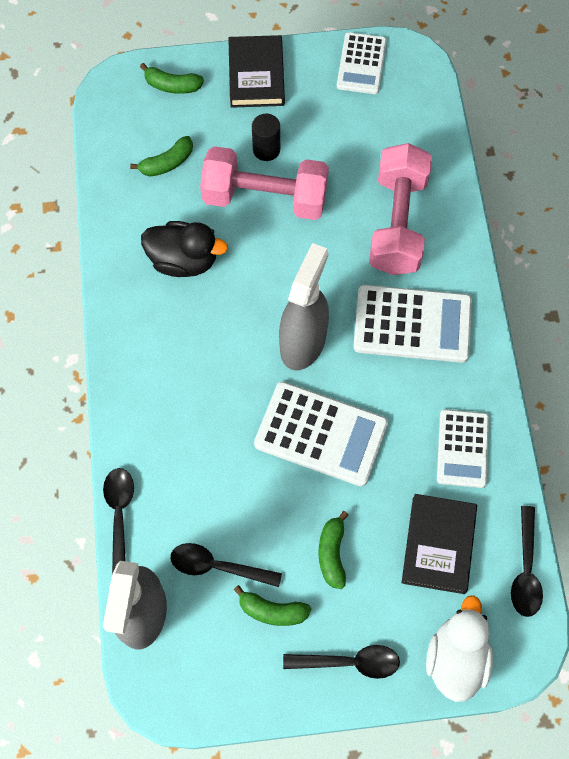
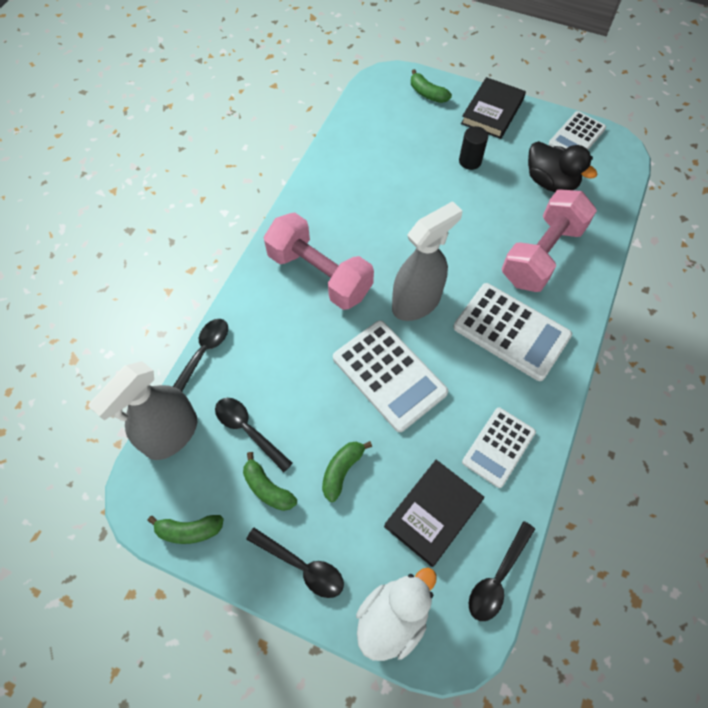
camera: 30 degrees right, 5 degrees down
(167, 163) = (392, 139): green banana -> green banana (189, 530)
(184, 260) = (363, 206): black duck -> black duck (550, 182)
(265, 198) = (449, 192): pink dumbbell -> pink dumbbell (319, 274)

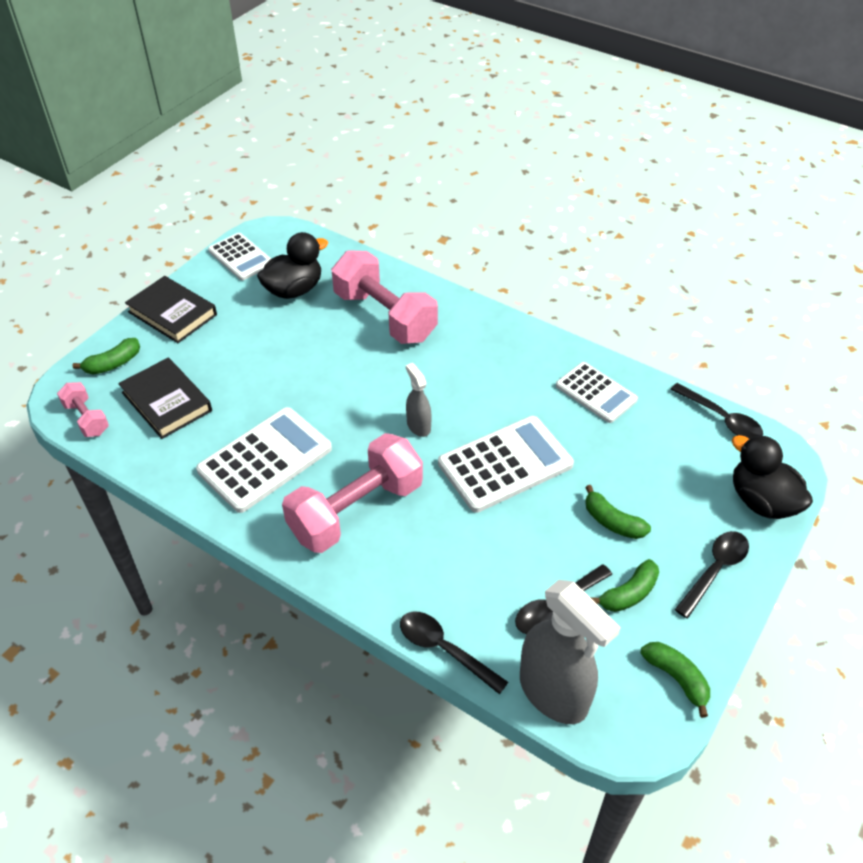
camera: 80 degrees left, 15 degrees down
(189, 530) = (676, 678): green banana -> green banana turned 45 degrees counterclockwise
(371, 96) = (87, 419): none -> pink dumbbell
(393, 617) = (761, 501): white duck -> black duck
(416, 302) = (418, 426): grey spray bottle -> grey spray bottle, size x0.51
(433, 513) = (660, 454): black book -> black book (166, 402)
(470, 161) = (238, 346): black cylinder -> none
(511, 331) = (471, 358): white calculator -> white calculator (265, 460)

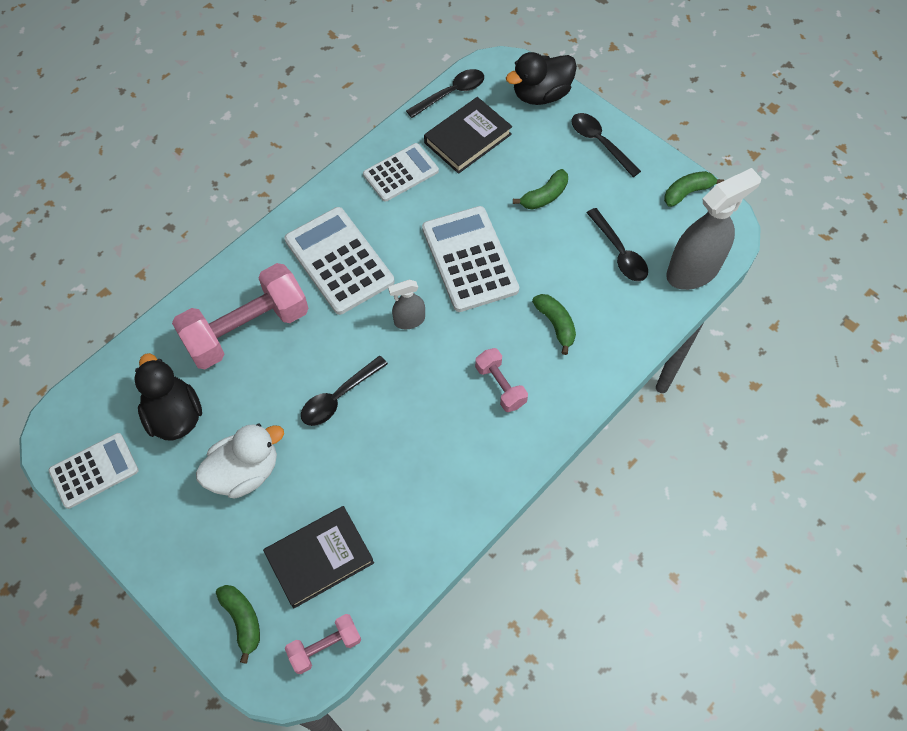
camera: 80 degrees left, 15 degrees up
(172, 313) = (173, 552): black book -> black book (467, 138)
(245, 341) = (245, 472): none -> white duck
(265, 460) = (423, 461): white calculator -> white calculator (339, 261)
(356, 510) = (500, 386): pink dumbbell -> pink dumbbell, size x0.50
(444, 649) = (649, 337): black spoon -> black spoon (339, 397)
(629, 593) = (613, 202): green banana -> green banana (555, 324)

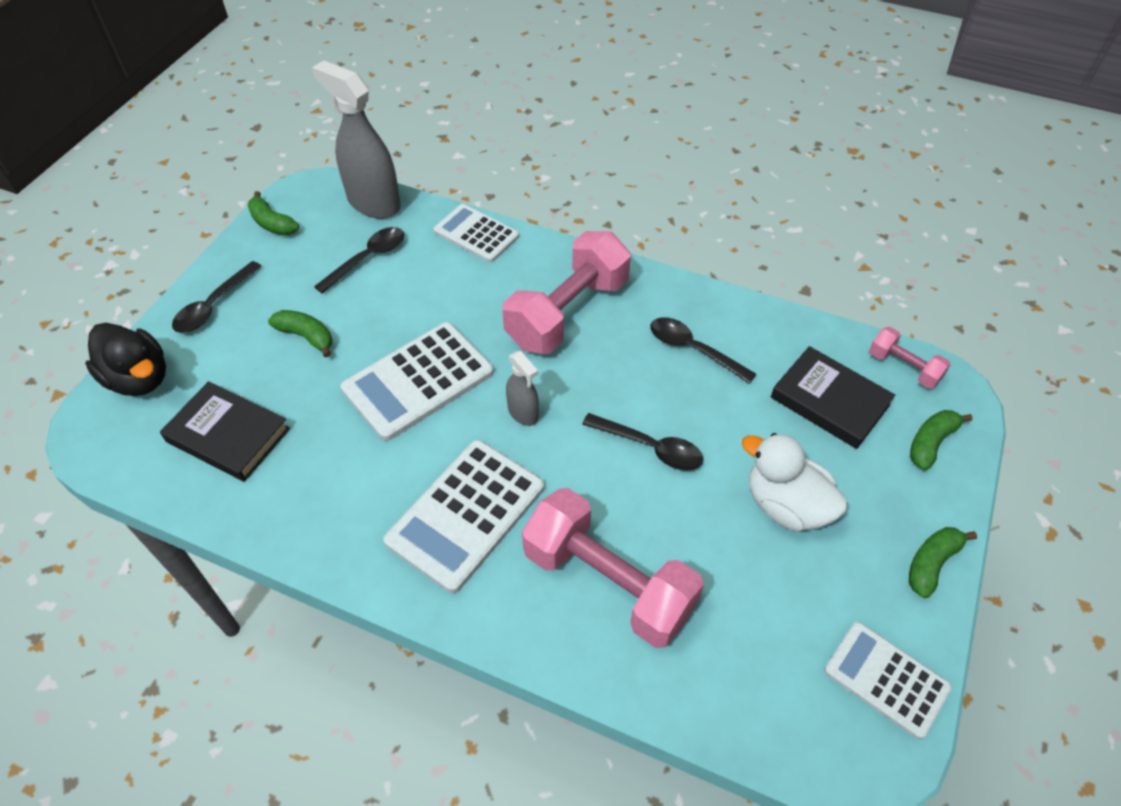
camera: 110 degrees left, 10 degrees down
(174, 415) = (764, 616): black duck -> none
(401, 173) = (303, 492): white calculator -> white calculator (476, 234)
(451, 93) = (147, 477): black spoon -> black spoon (693, 350)
(500, 386) = (568, 313): pink dumbbell -> pink dumbbell, size x2.02
(555, 324) = (476, 288): green banana -> green banana (931, 563)

